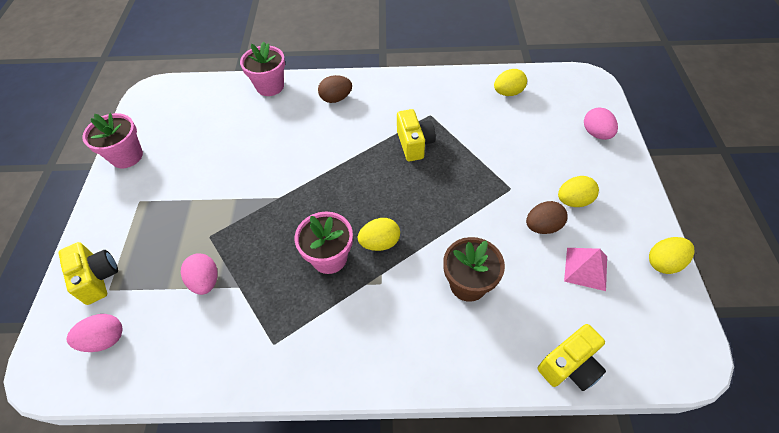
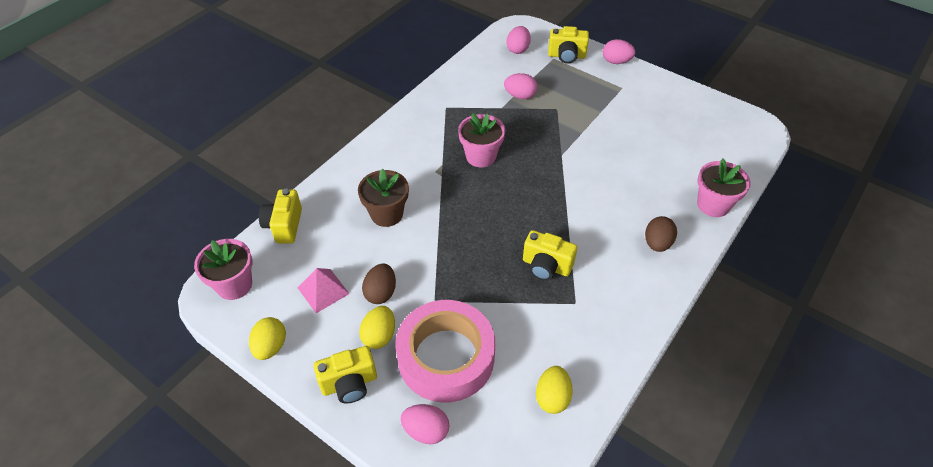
camera: 125 degrees right, 5 degrees down
(89, 227) = (616, 62): none -> pink egg
(127, 156) = (678, 93): pink flower pot -> pink flower pot (234, 285)
(380, 243) = (466, 187): yellow egg -> none
(543, 154) = (446, 357): none -> pink tape
(622, 191) = (349, 384): none -> yellow camera

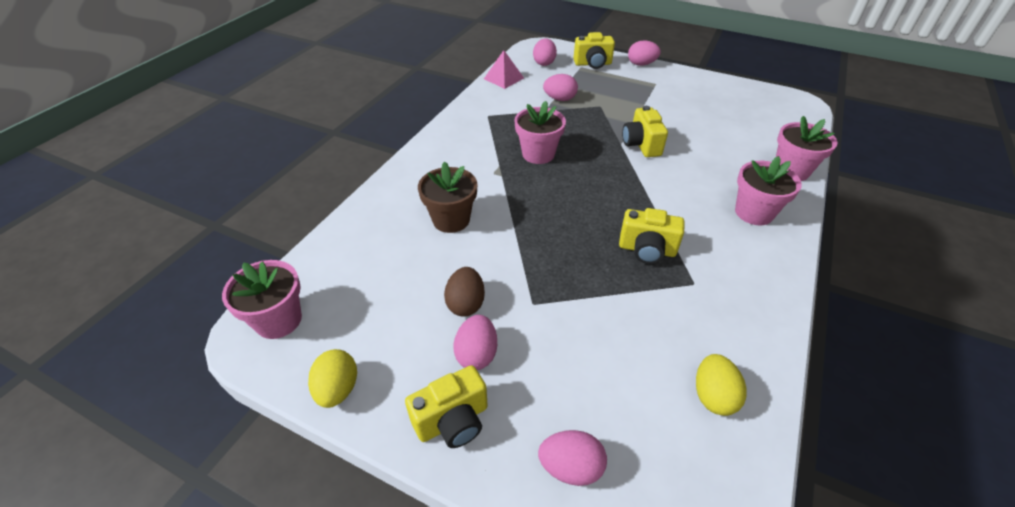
camera: 10 degrees left, 5 degrees down
(284, 226) = (332, 246): yellow camera -> yellow camera (641, 145)
(323, 290) = (394, 311): pink pyramid -> pink pyramid (503, 78)
(379, 336) = (476, 354): yellow egg -> pink egg
(446, 357) = (567, 367): pink tape -> none
(657, 243) = (754, 212): brown egg -> pink flower pot

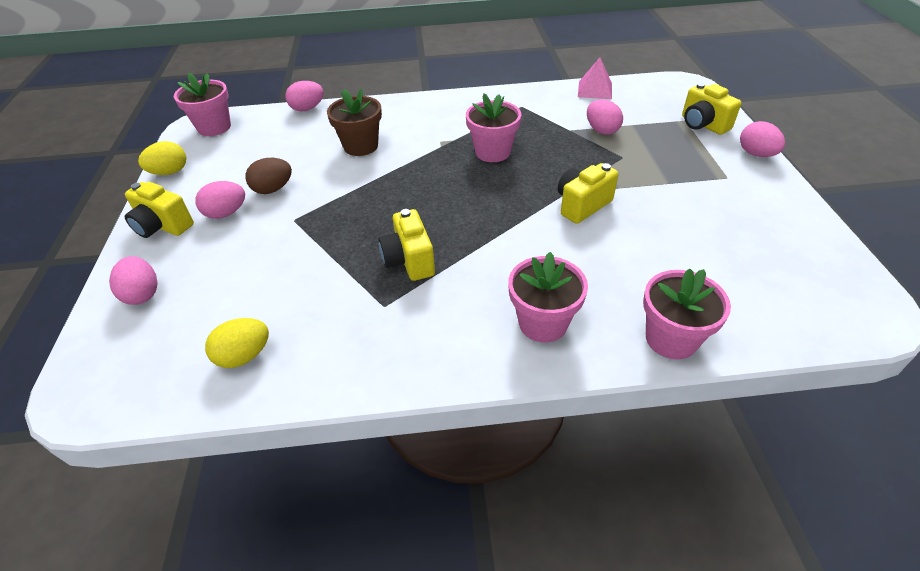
camera: 60 degrees right, 0 degrees up
(544, 63) = (657, 98): pink egg -> pink egg (307, 108)

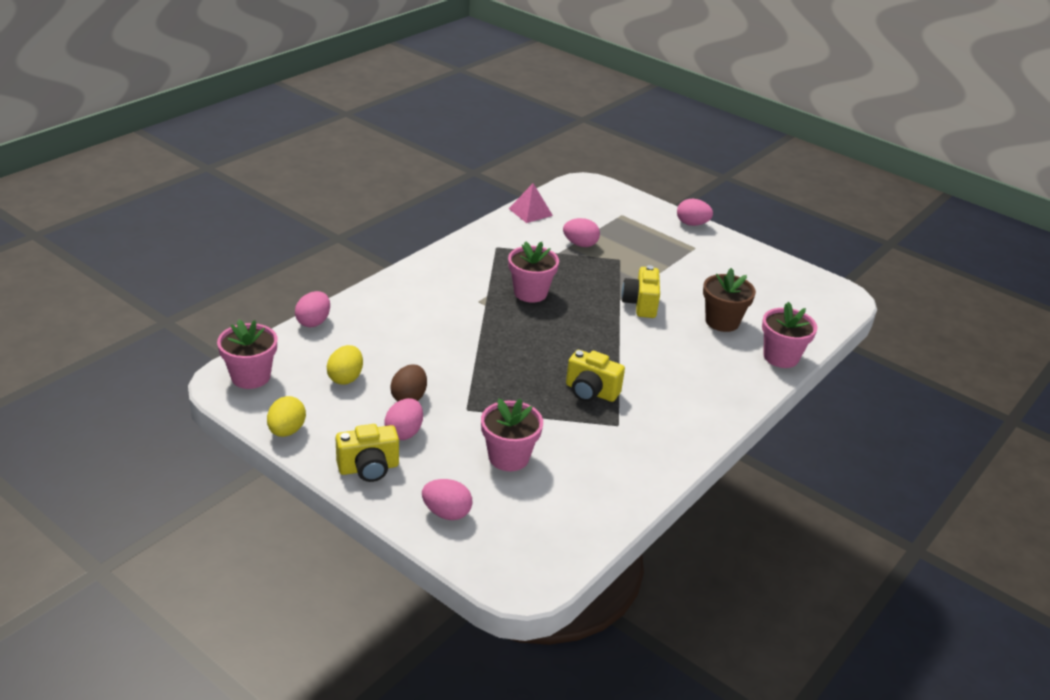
camera: 50 degrees left, 10 degrees down
(244, 356) = (583, 499): yellow egg -> yellow egg (345, 378)
(361, 146) = (421, 332): brown flower pot -> brown flower pot (722, 322)
(543, 323) = (714, 384): pink flower pot -> pink flower pot (508, 457)
(703, 125) = (637, 214): yellow camera -> none

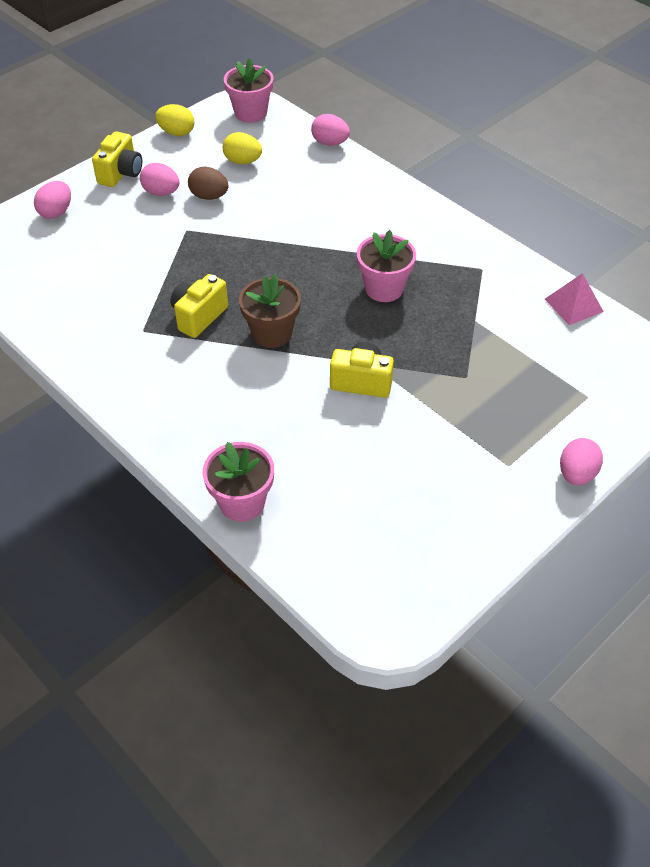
camera: 100 degrees right, 15 degrees up
(368, 468) = (121, 173): yellow camera -> yellow camera turned 150 degrees counterclockwise
(508, 457) = (114, 251): pink flower pot -> none
(580, 244) = (498, 343): pink egg -> none
(722, 322) = (322, 457): brown flower pot -> brown flower pot (271, 333)

